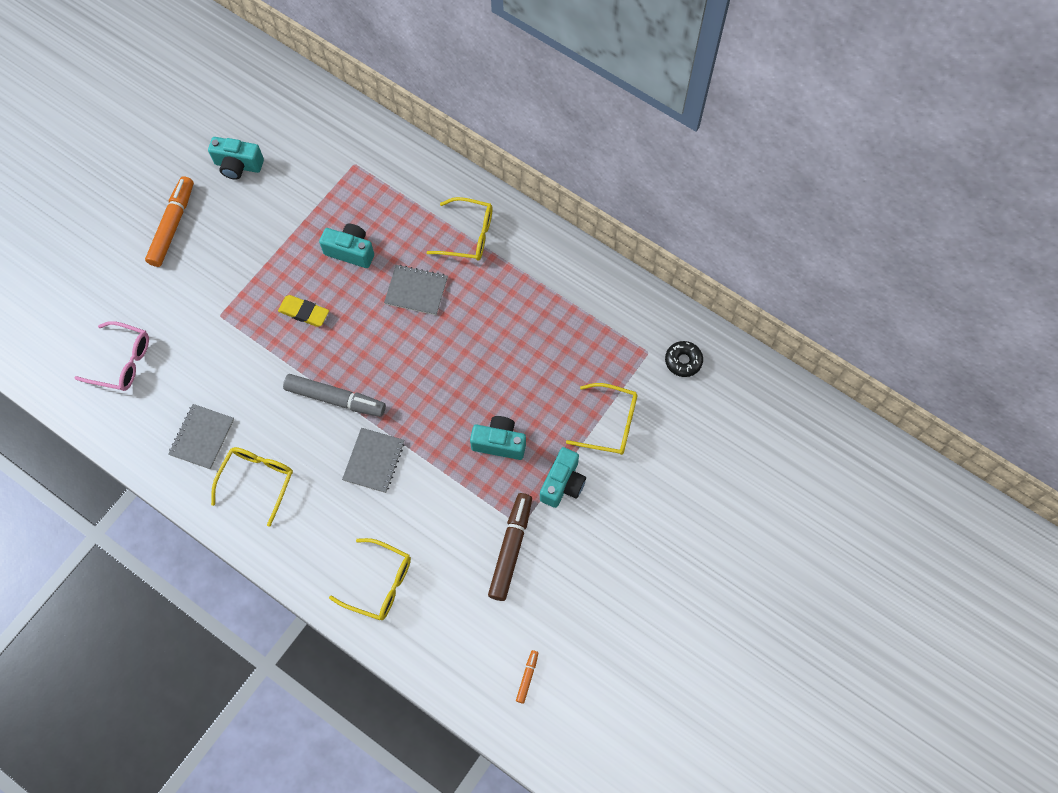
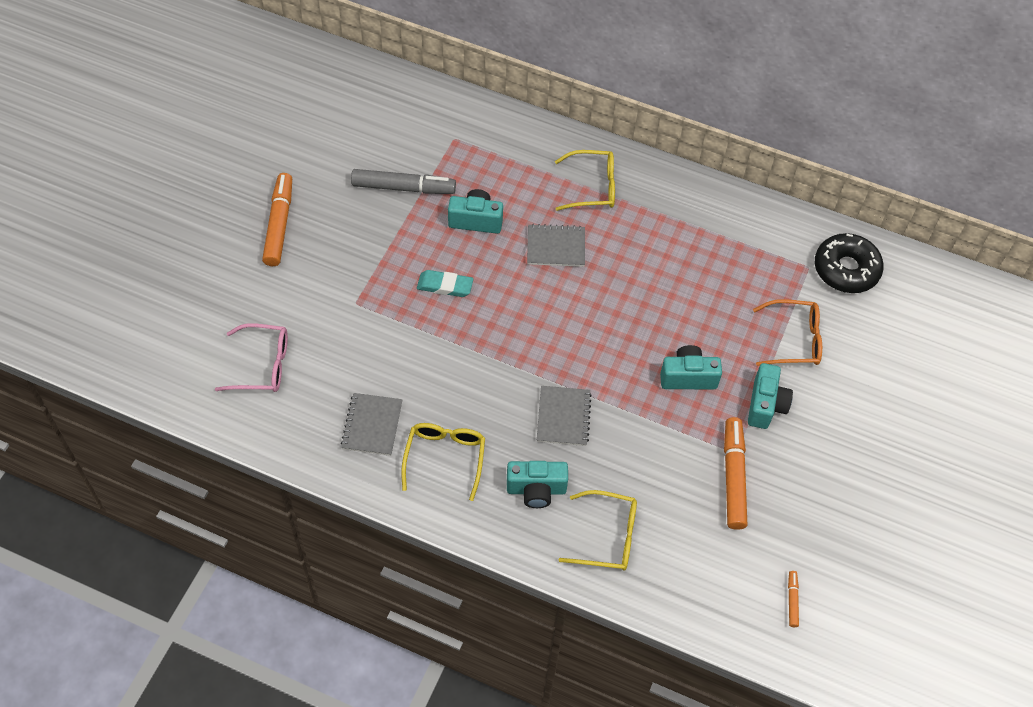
camera: 15 degrees left, 10 degrees down
(238, 166) = (333, 157): turquoise camera -> turquoise camera (536, 490)
(304, 312) = (445, 286): yellow eraser -> turquoise eraser
(335, 399) = (504, 363): grey marker -> grey marker (403, 188)
(511, 548) = (733, 477): brown marker -> orange marker
(610, 424) = (794, 340): yellow glasses -> orange glasses
(683, 361) = (846, 269): black donut -> black donut, size x1.73

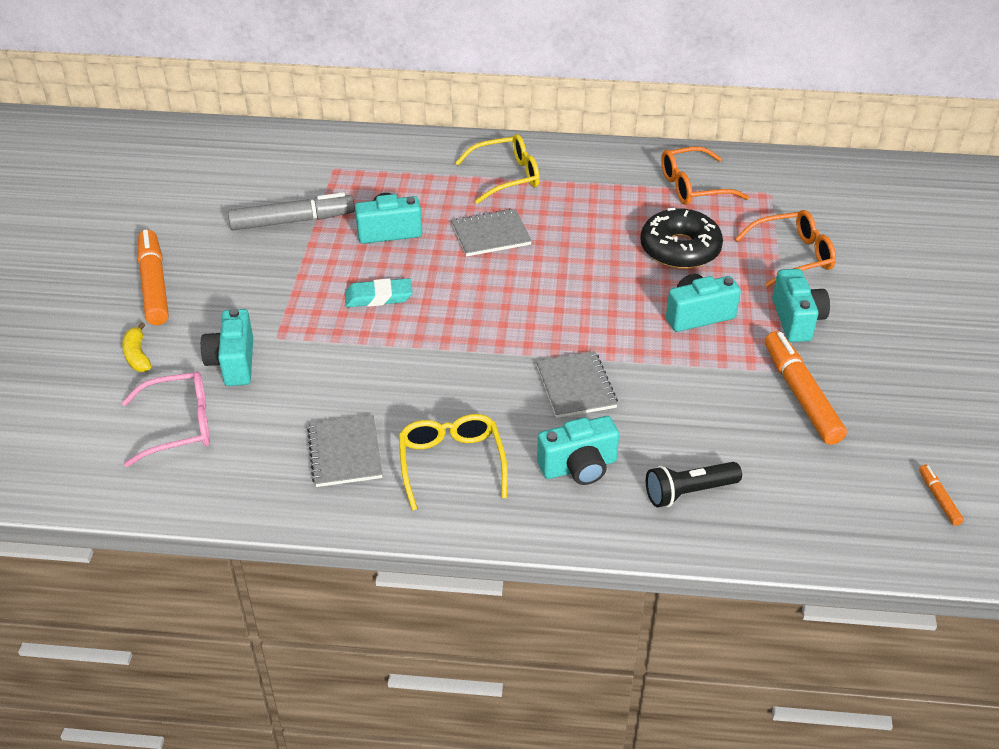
camera: 15 degrees left, 15 degrees down
(249, 290) = (137, 355): none -> yellow banana
(316, 318) = (233, 362): none -> turquoise camera
(607, 537) = (689, 492): yellow glasses -> black flashlight
(745, 241) = (693, 186): none -> orange glasses
(846, 269) = (810, 186): black donut -> black donut (680, 249)

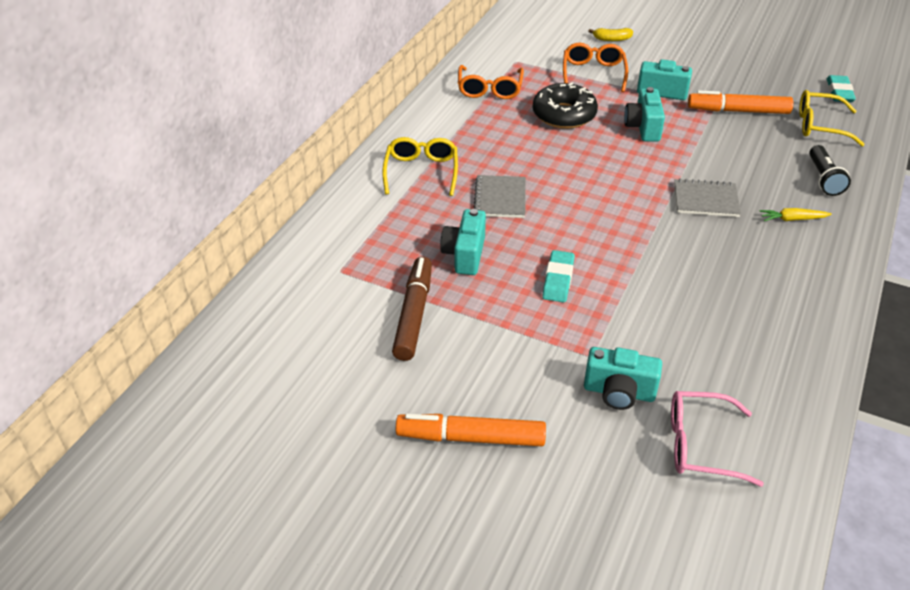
camera: 70 degrees left, 0 degrees up
(137, 355) = (584, 466): yellow banana -> yellow banana (611, 39)
(180, 426) = (700, 445): pink glasses -> pink glasses turned 90 degrees counterclockwise
(292, 221) = (413, 314): grey marker -> brown marker
(345, 453) = (757, 338): grey notebook -> none
(451, 463) = (779, 280): yellow glasses -> yellow glasses (820, 126)
(579, 467) = (792, 219): turquoise camera -> yellow carrot
(938, 498) = (839, 92): orange marker -> turquoise eraser

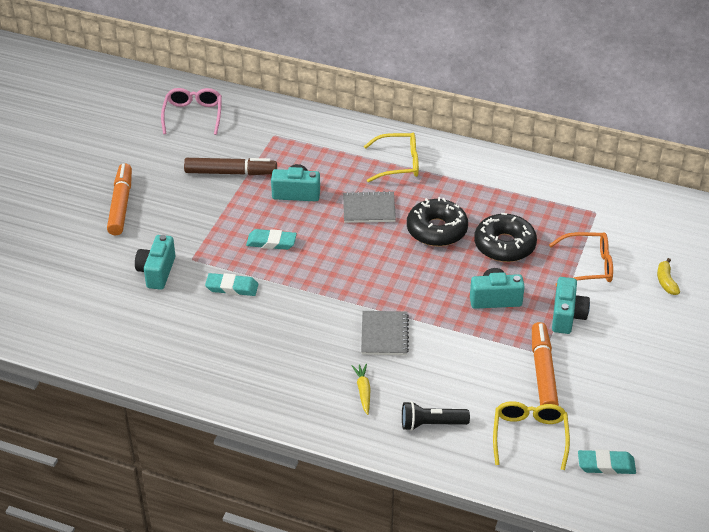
camera: 85 degrees right, 0 degrees up
(489, 89) = (537, 196): orange glasses -> none
(539, 154) = (436, 230): none -> black donut
(643, 317) = (232, 287): none -> turquoise eraser
(700, 445) = (109, 309): pink glasses -> pink glasses (193, 115)

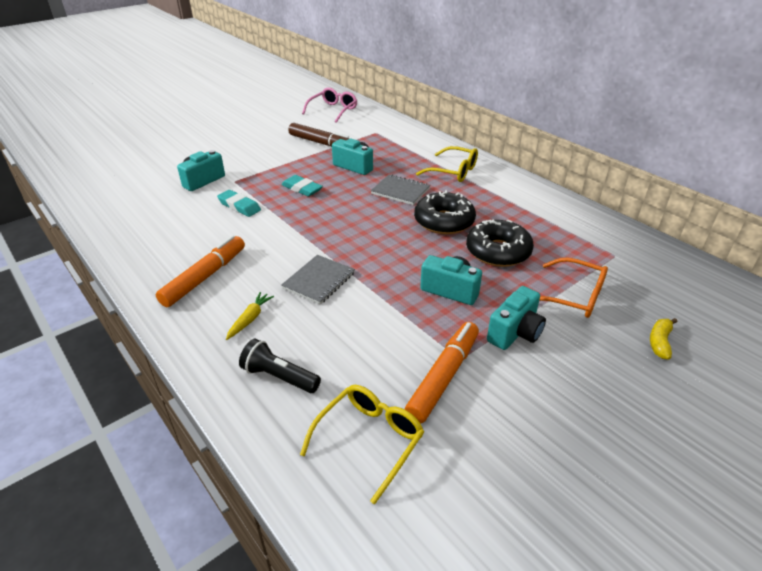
camera: 30 degrees right, 5 degrees down
(121, 205) = (229, 140): orange marker -> orange marker (205, 277)
(606, 465) = (434, 526): turquoise eraser -> none

